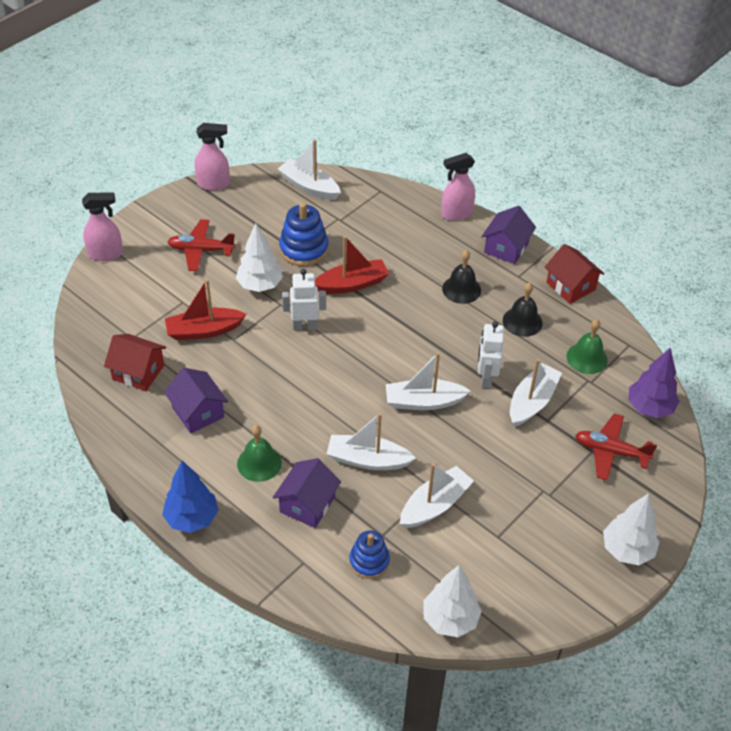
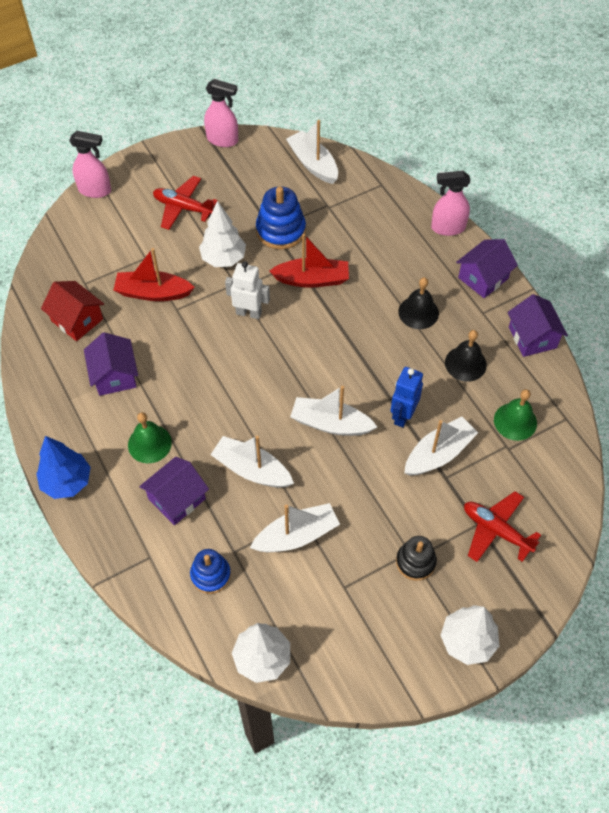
camera: 20 degrees right, 10 degrees up
(486, 378) = (402, 415): white robot -> blue robot
(552, 497) = (415, 562): none -> black stacking toy
(570, 286) = (532, 337): red house -> purple house
(649, 408) = (557, 494): purple tree -> none

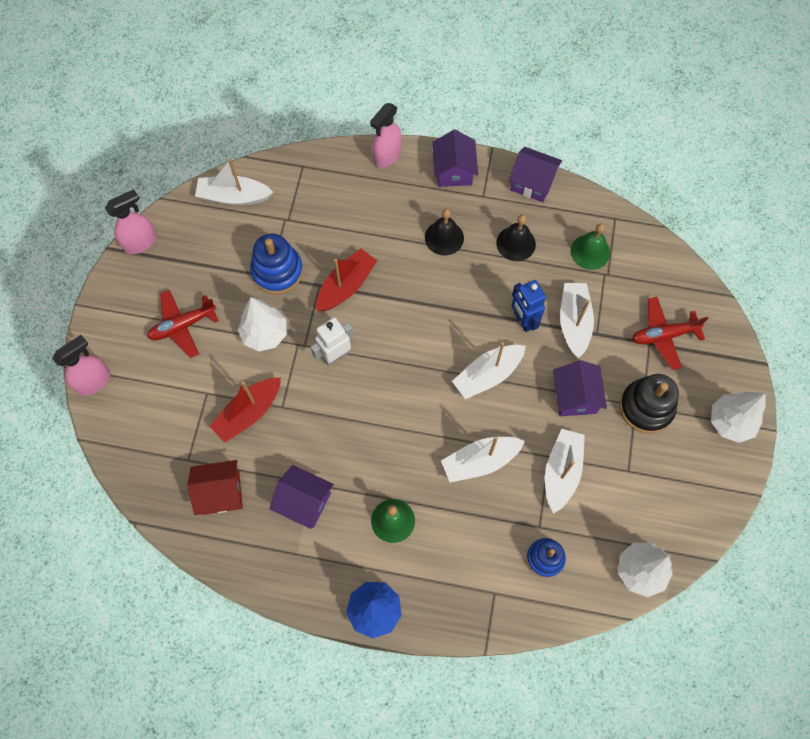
camera: 50 degrees left, 10 degrees up
(177, 499) = (460, 535): purple house -> purple house (575, 396)
(415, 562) = (646, 407): black stacking toy -> black stacking toy, size x1.52

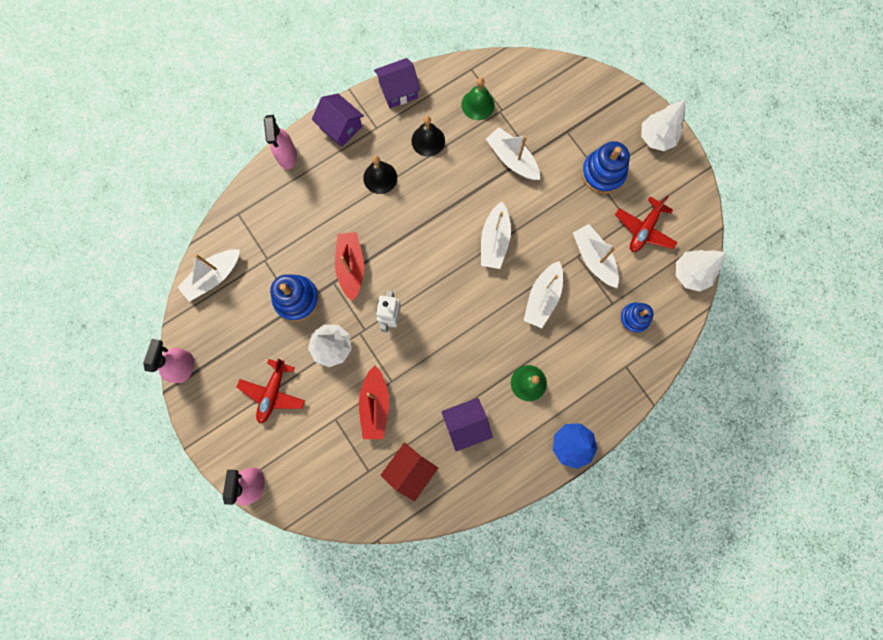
camera: 45 degrees left, 10 degrees up
(523, 320) = (481, 186): blue robot -> none
(575, 396) = (557, 205): purple house -> none
(646, 407) = (603, 173): black stacking toy -> blue stacking toy
(663, 335) = (570, 119): red plane -> red plane (644, 229)

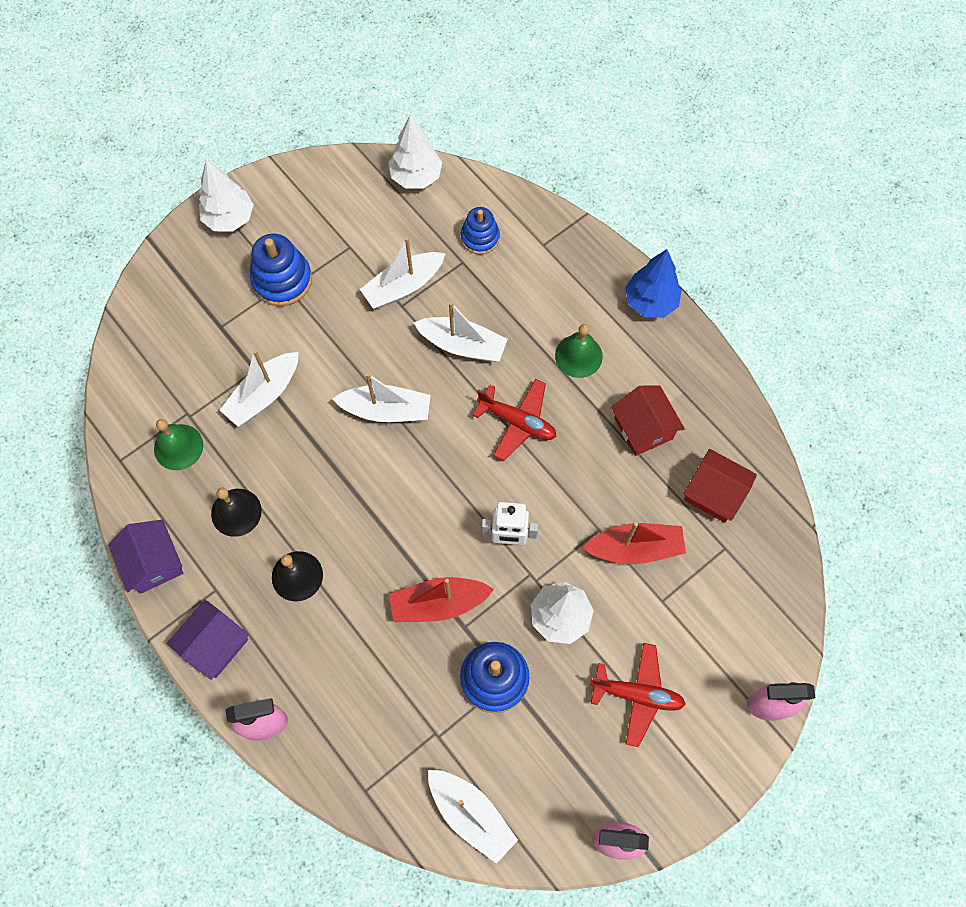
camera: 95 degrees left, 10 degrees down
(466, 424) = (643, 428): purple house -> red house
(644, 229) = (359, 229): red plane -> red plane (517, 422)

